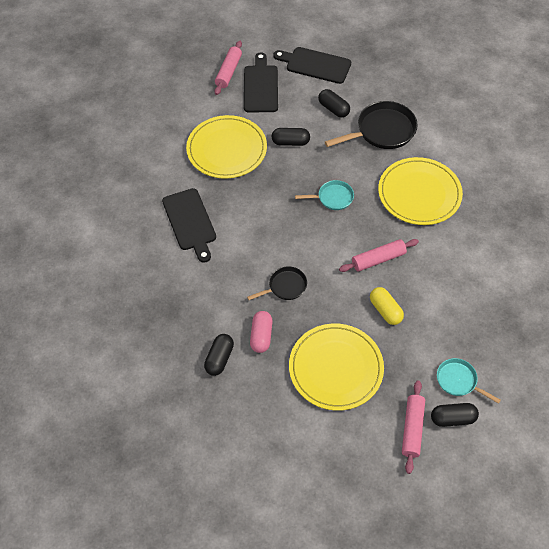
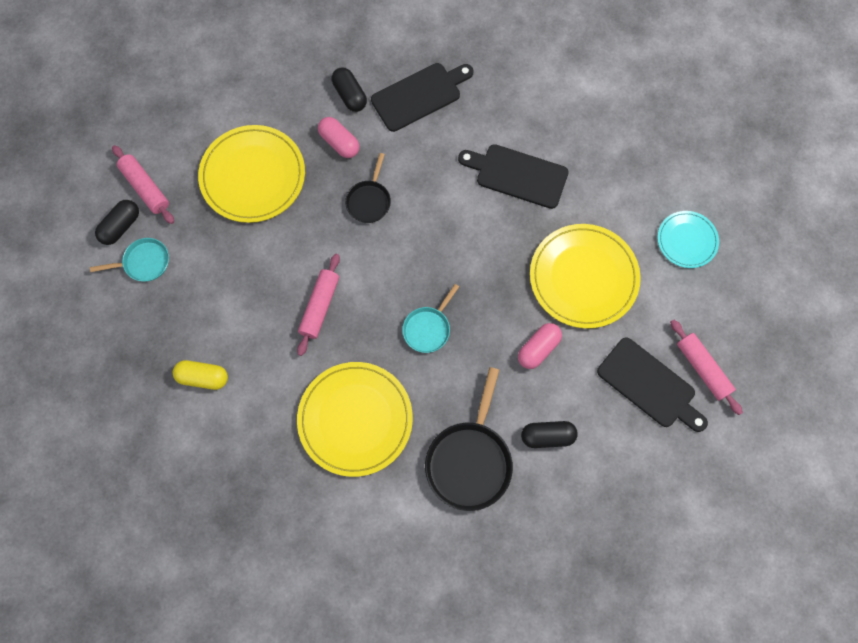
camera: 130 degrees right, 15 degrees up
(157, 119) = (687, 240): none -> turquoise plate
(290, 142) = (538, 349): black capsule -> pink capsule
(315, 65) = (634, 477): black cutting board -> black cutting board (419, 95)
(385, 310) = (264, 264): yellow capsule -> yellow capsule (203, 377)

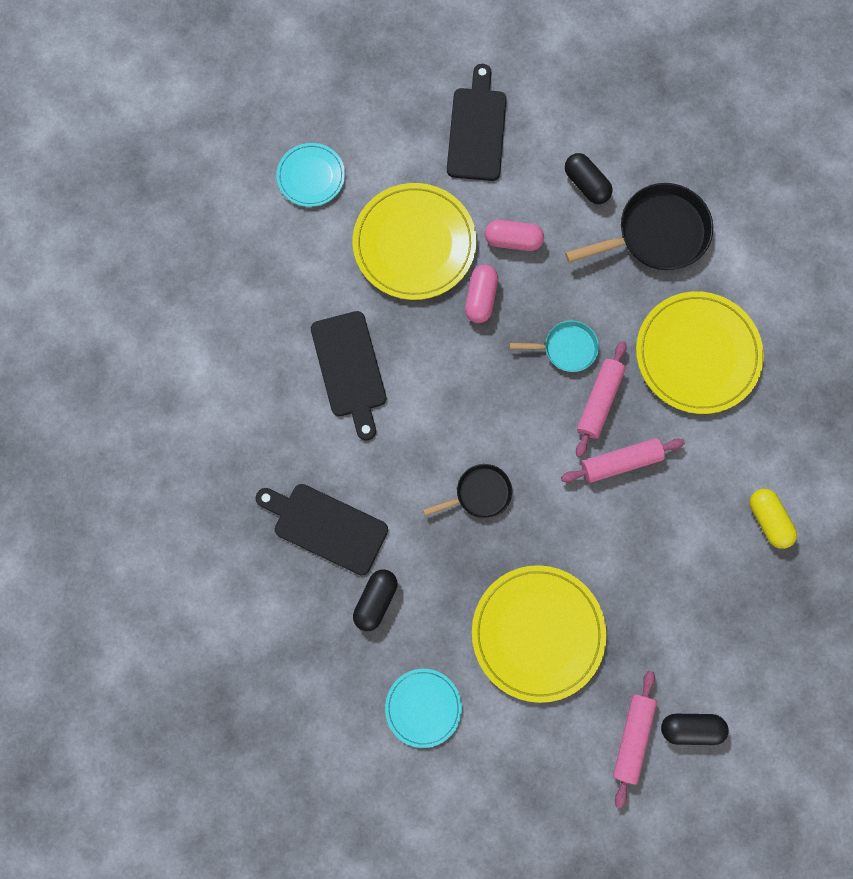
camera: 125 degrees left, 5 degrees up
(143, 262) = (708, 671): turquoise pan -> none
(264, 81) = (423, 707): none -> turquoise plate
(339, 143) = (437, 570): pink capsule -> pink capsule (480, 298)
(703, 368) = (429, 96): pink rolling pin -> pink rolling pin (599, 401)

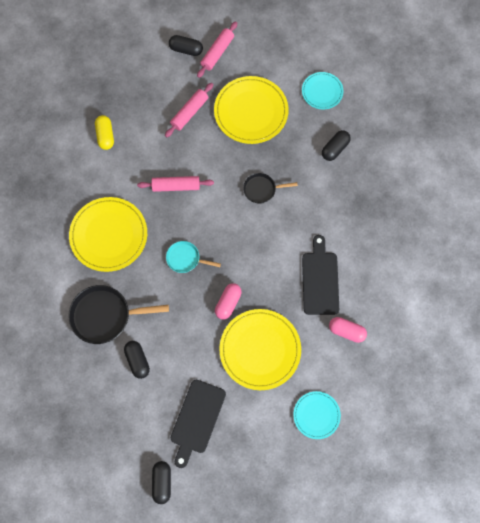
camera: 165 degrees left, 5 degrees down
(326, 527) = (354, 193): black cutting board -> none
(499, 43) = (162, 482): none -> black capsule
(513, 240) = (196, 335): pink capsule -> pink capsule (346, 331)
(599, 401) = (176, 223): pink rolling pin -> pink rolling pin (189, 113)

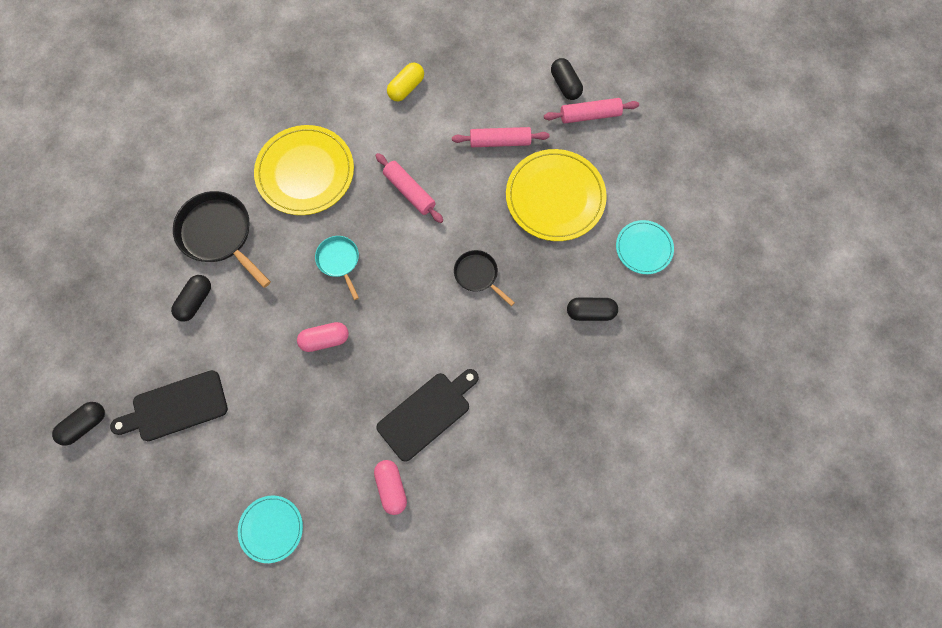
camera: 50 degrees right, 0 degrees up
(260, 350) = (299, 412): yellow plate -> none

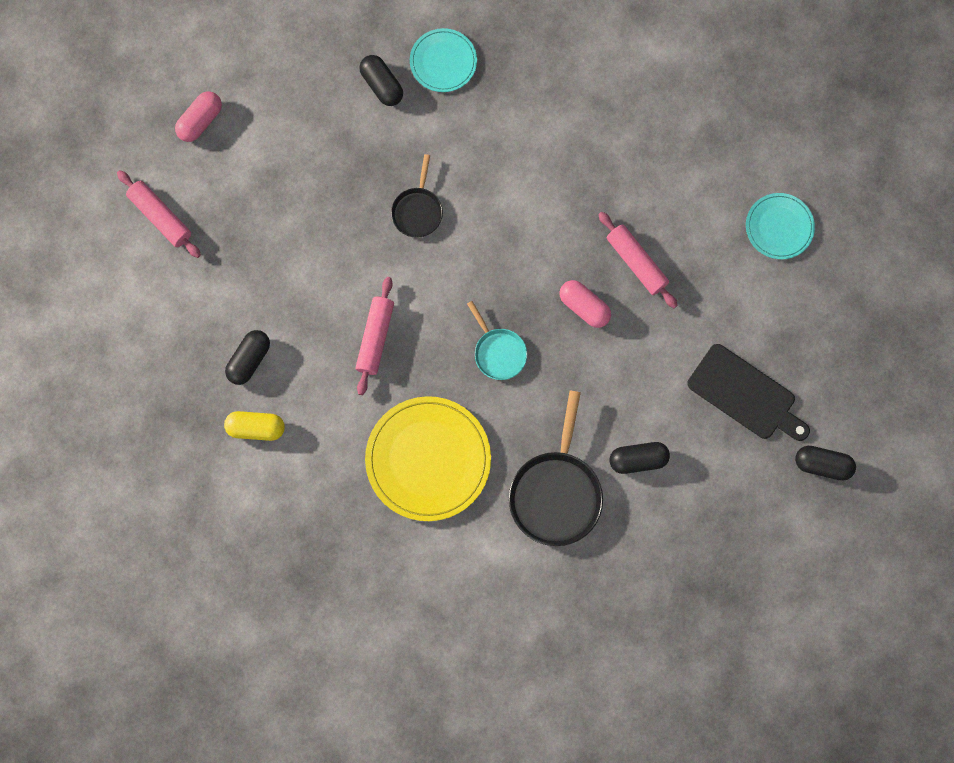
camera: 125 degrees left, 5 degrees up
(339, 261) = (498, 352): turquoise pan -> turquoise pan turned 60 degrees counterclockwise
(391, 487) = (669, 151): pink capsule -> pink capsule (200, 121)
(427, 413) = (583, 166): black cutting board -> none
(500, 142) = (255, 286): pink rolling pin -> pink rolling pin (636, 262)
(555, 197) = (281, 192): yellow plate -> none
(565, 85) = (139, 264): black capsule -> black capsule (249, 360)
(644, 248) = (279, 76): turquoise plate -> turquoise plate (443, 61)

